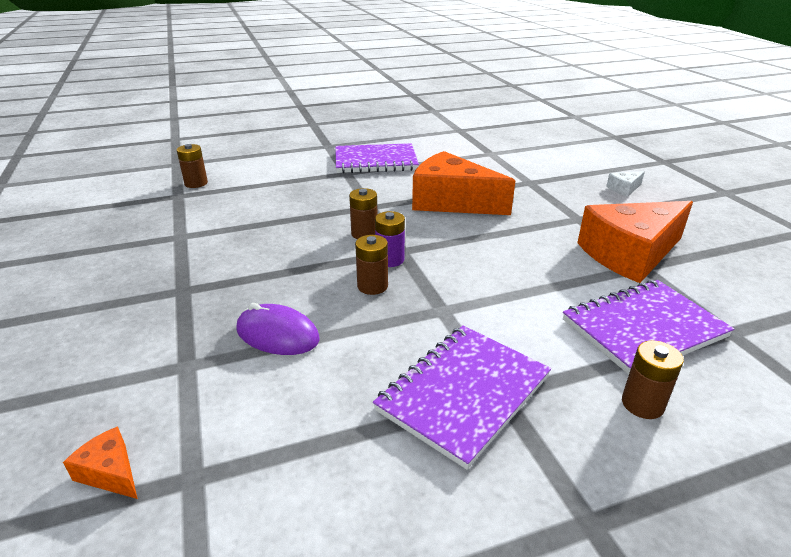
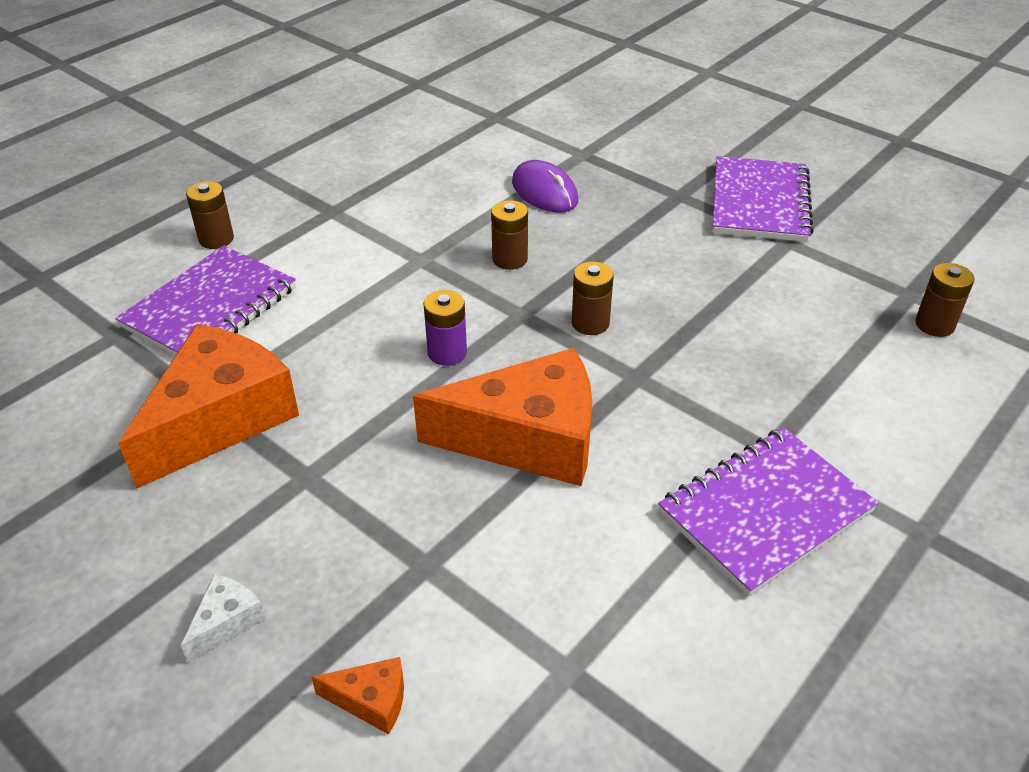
camera: 150 degrees right, 10 degrees up
(110, 472) = (543, 105): orange cheese -> orange cheese (371, 700)
(277, 334) = (544, 192): purple mouse -> purple mouse turned 60 degrees clockwise
(390, 259) = (522, 296): purple battery -> purple battery (447, 353)
(463, 393) = (360, 202): purple notebook -> purple notebook (759, 202)

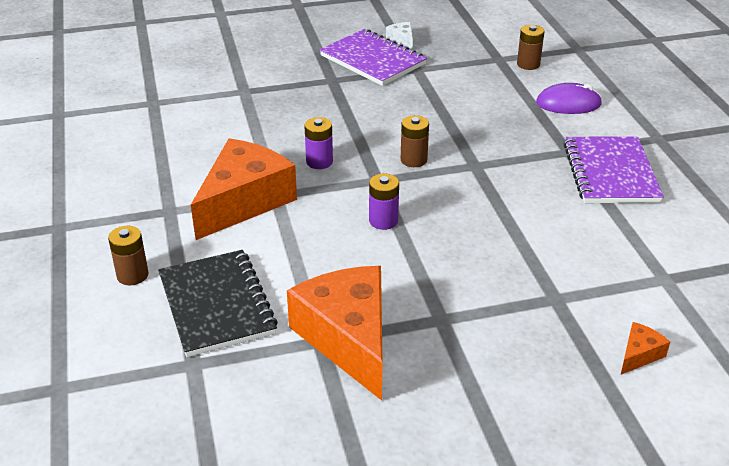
camera: 55 degrees left, 5 degrees down
(210, 308) = (217, 305): purple notebook -> black notebook
(226, 622) = (539, 394): white cheese -> white cheese (402, 41)
(510, 259) = (319, 162): brown battery -> purple battery
(528, 438) = (489, 222): orange cheese -> orange cheese (244, 201)
(544, 192) = (266, 121): purple mouse -> purple mouse (568, 103)

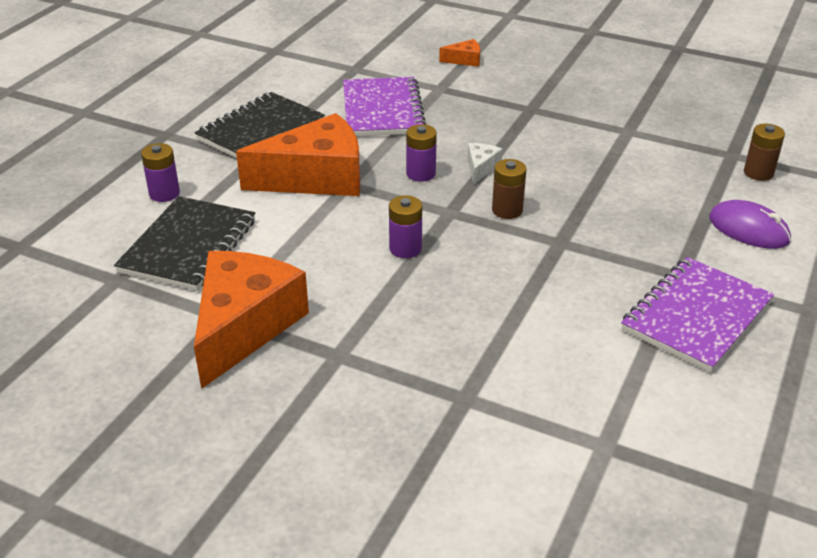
camera: 40 degrees right, 0 degrees up
(132, 275) = (164, 193): brown battery -> purple battery
(144, 186) = (261, 131): none -> black notebook
(373, 60) = (594, 106): purple notebook -> purple notebook (382, 110)
(402, 41) = (649, 99): white cheese -> white cheese (481, 168)
(639, 354) = (471, 495): orange cheese -> orange cheese (465, 60)

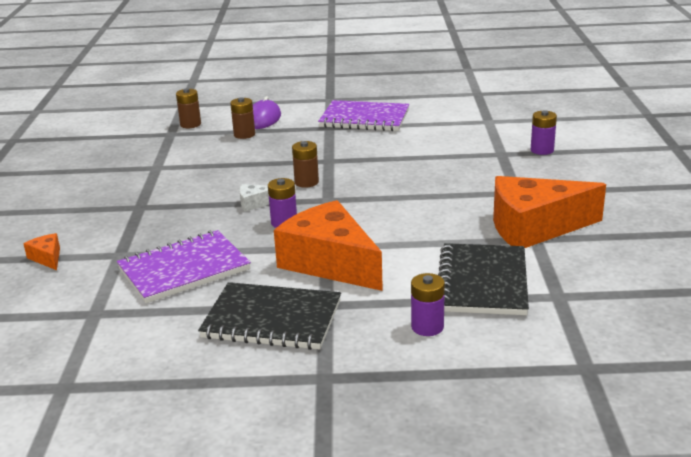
camera: 115 degrees left, 10 degrees down
(188, 246) = (482, 282): black notebook -> black notebook turned 75 degrees counterclockwise
(405, 248) = (389, 202): purple battery -> purple battery (542, 150)
(694, 203) = (244, 134): none -> brown battery

